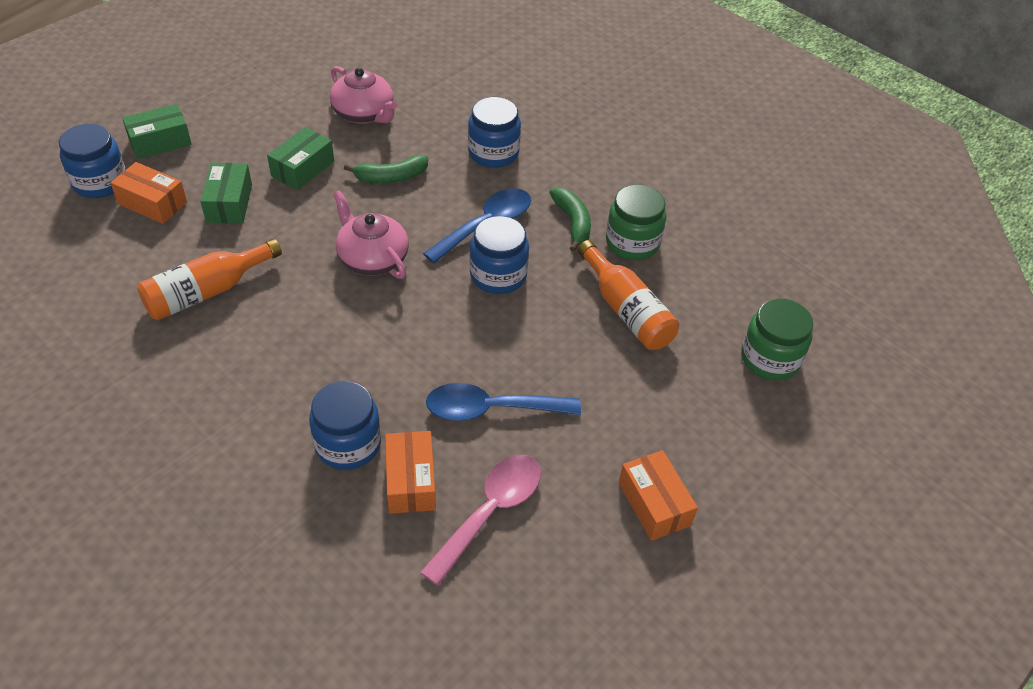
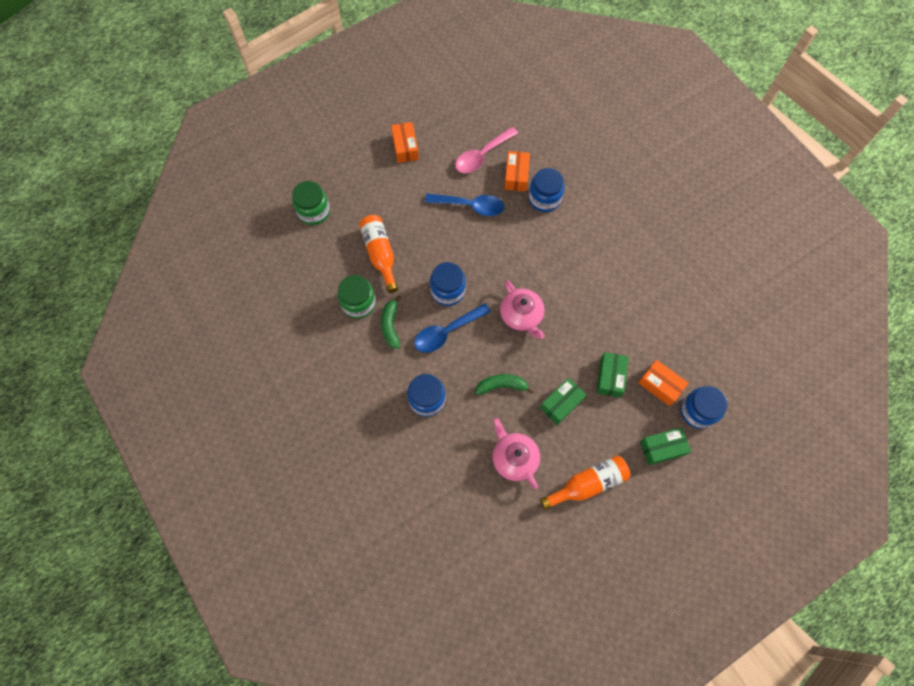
camera: 165 degrees left, 20 degrees up
(207, 292) = (619, 305): orange bottle -> orange bottle (587, 484)

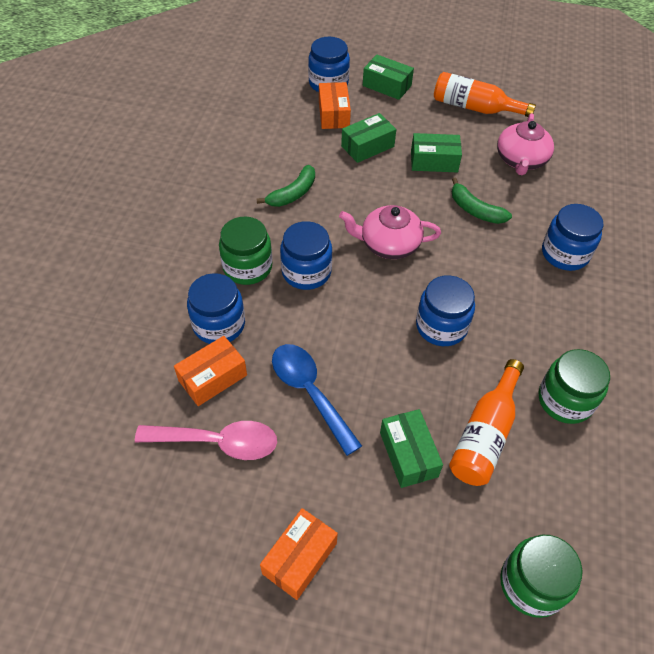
camera: 135 degrees left, 15 degrees down
(391, 325) = (544, 345): green banana -> green banana (293, 193)
(403, 218) = (408, 454): none -> green box
(446, 332) = (485, 291): blue spoon -> none
(521, 316) = (389, 244): pink teapot -> pink teapot turned 105 degrees counterclockwise
(541, 260) = (306, 272): none -> blue jar
(570, 237) = (247, 267): none -> green jar

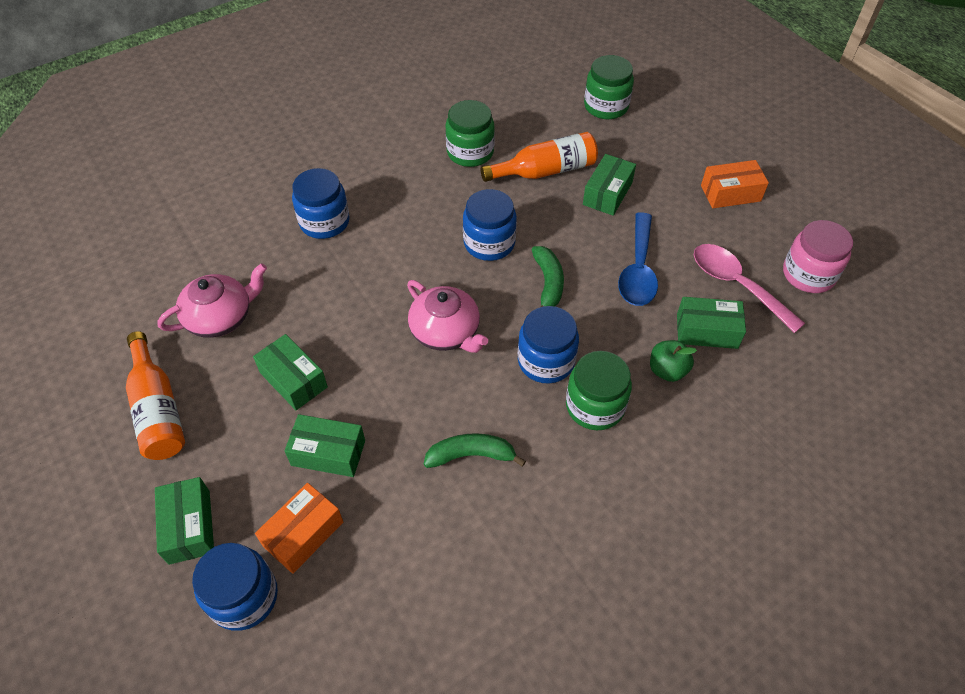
camera: 135 degrees left, 0 degrees up
(160, 508) = (808, 274): none -> pink jar
(212, 377) = (707, 331): orange box -> green box
(219, 324) = (667, 370): blue jar -> green apple
(475, 210) = (333, 305): green banana -> green banana (548, 283)

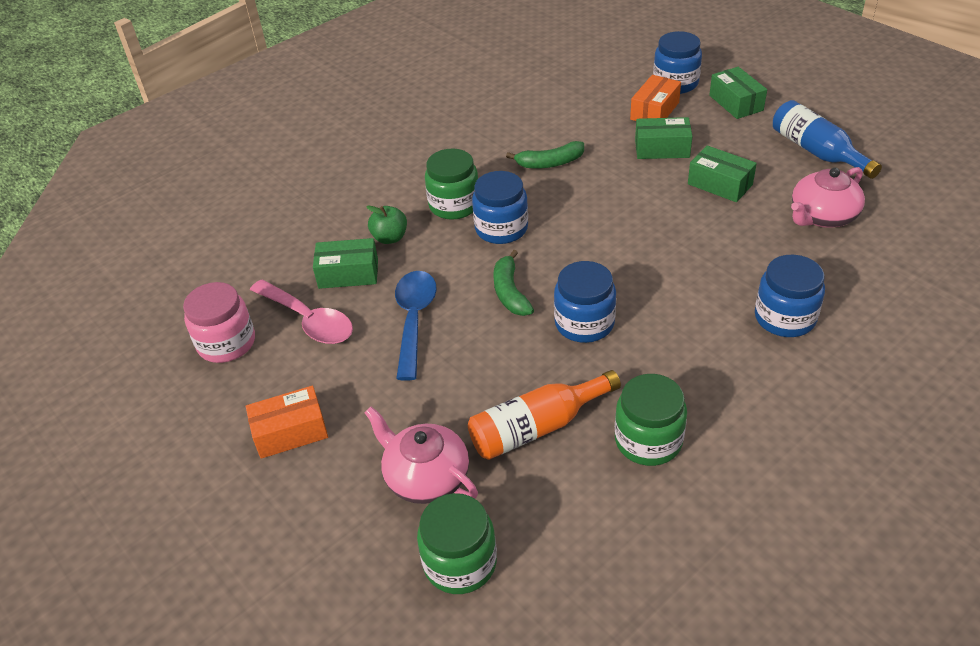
camera: 175 degrees right, 10 degrees down
(158, 409) = (817, 151): orange bottle -> blue bottle
(446, 332) = (601, 236): pink teapot -> pink teapot (426, 477)
(607, 193) = (451, 406): green box -> none

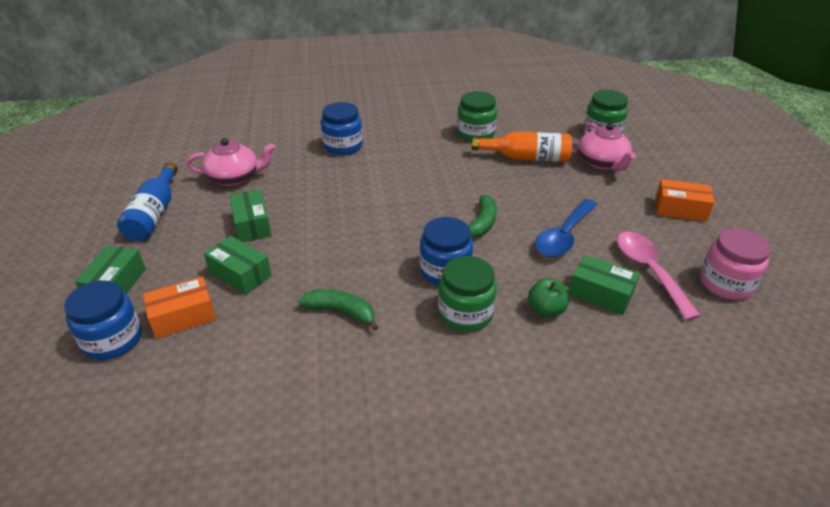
camera: 150 degrees left, 5 degrees down
(584, 323) = (452, 188): blue jar -> none

